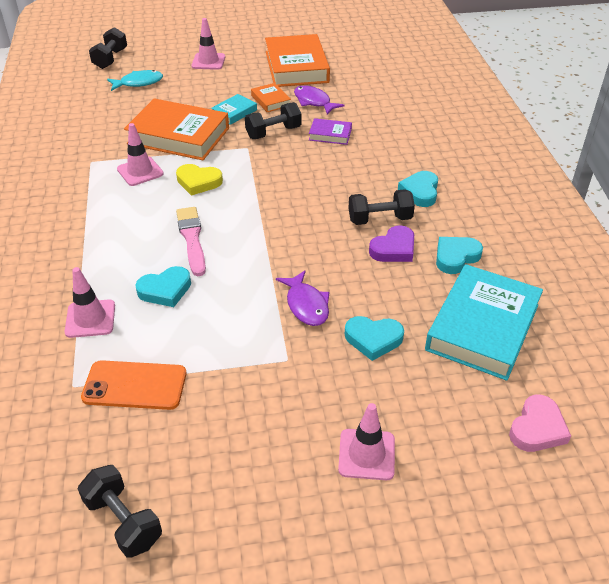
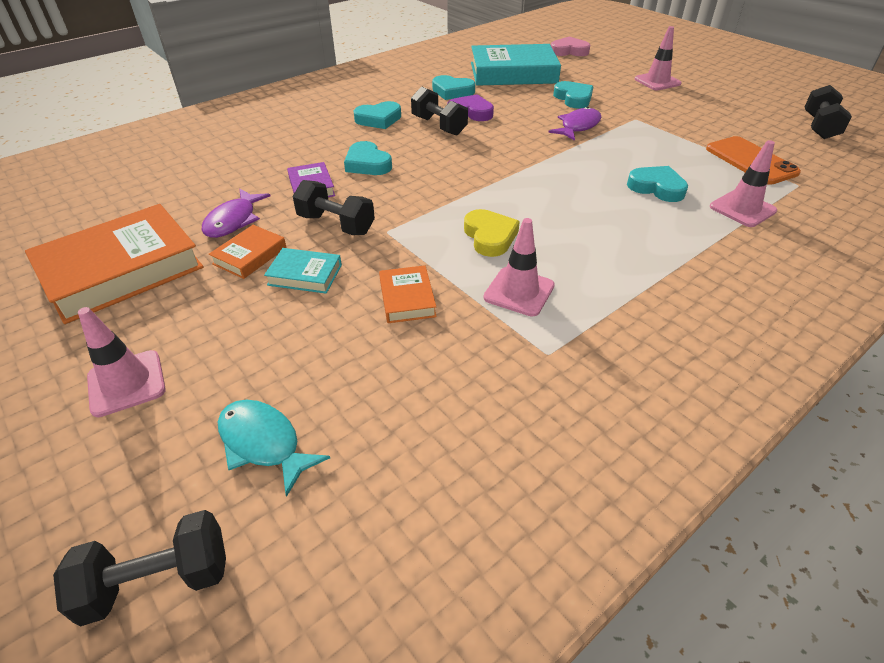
camera: 120 degrees left, 0 degrees up
(179, 136) = (407, 298): orange book -> orange book, size x0.47
(192, 239) = (580, 202): pink brush -> none
(342, 164) = (367, 164): none -> turquoise heart

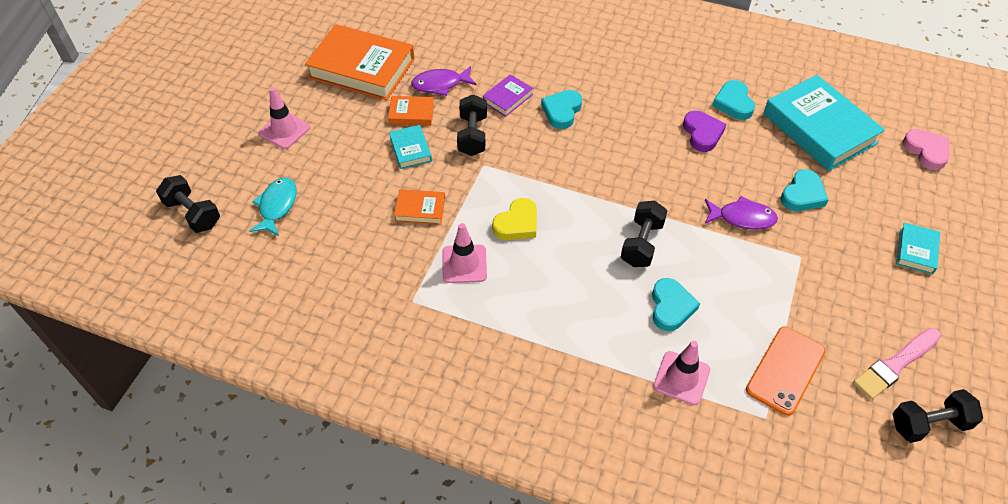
camera: 60 degrees right, 10 degrees up
(378, 119) = (637, 82): turquoise heart -> none
(407, 298) = (420, 209): orange book -> orange book turned 45 degrees clockwise
(439, 126) = (658, 124): black dumbbell -> black dumbbell (641, 243)
(657, 81) = (916, 251): pink traffic cone -> turquoise book
(760, 120) = (895, 364): none -> pink brush

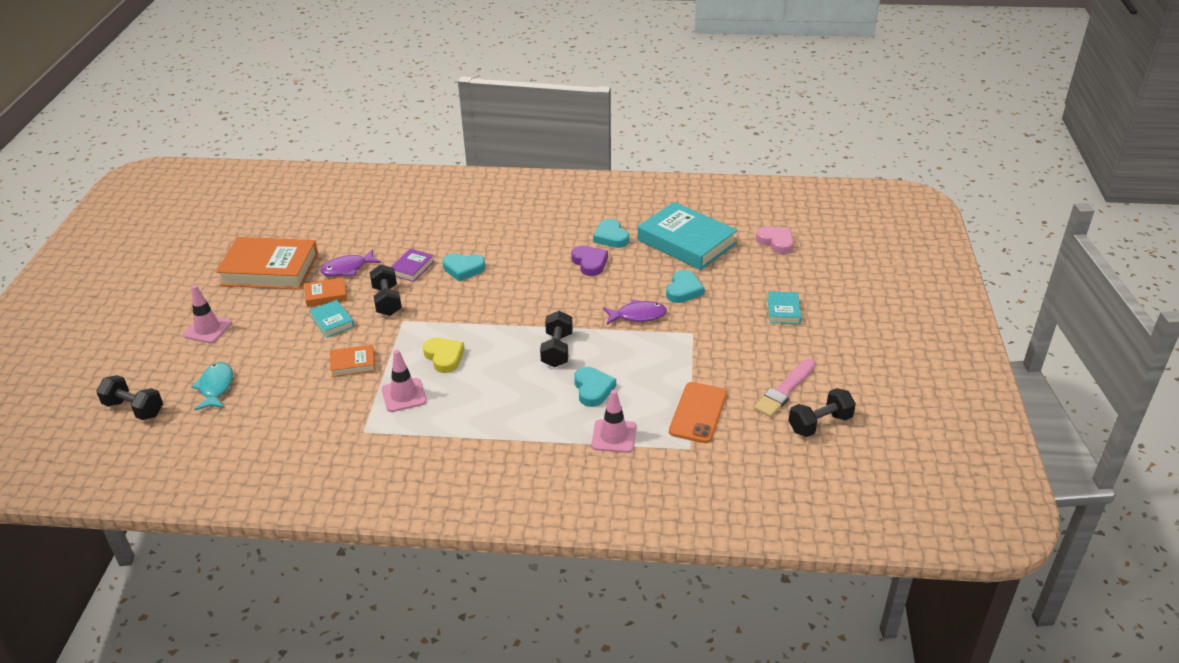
camera: 15 degrees left, 15 degrees down
(517, 224) = (444, 357): yellow heart -> yellow heart turned 60 degrees counterclockwise
(562, 111) = (463, 269): turquoise heart -> turquoise heart turned 90 degrees counterclockwise

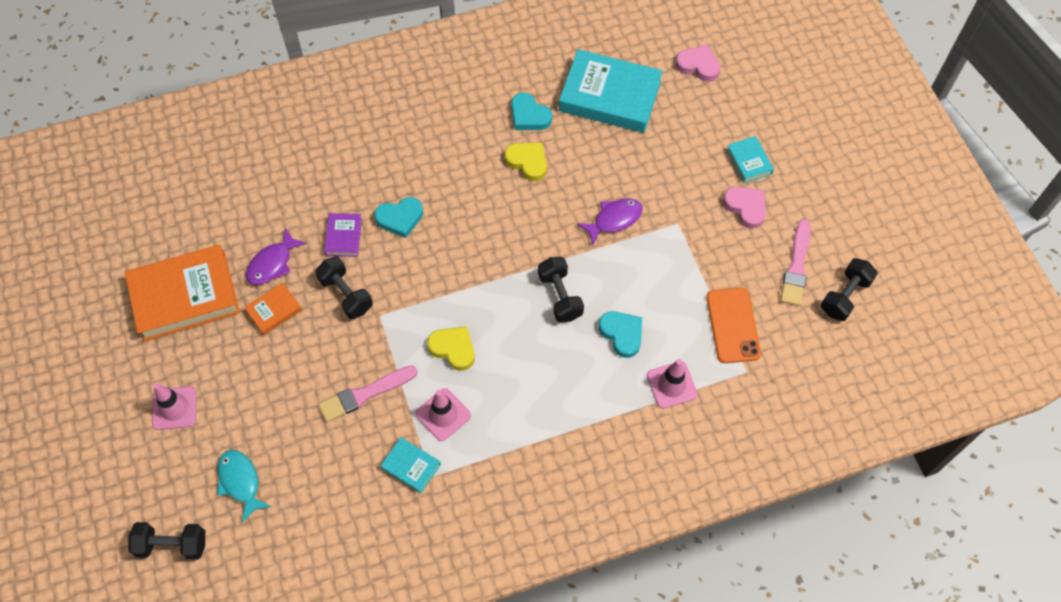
camera: 25 degrees left, 25 degrees up
(332, 321) = (305, 345): turquoise book -> turquoise book (411, 466)
(353, 364) = (365, 394): orange book -> pink brush
(590, 263) = (527, 162): purple heart -> yellow heart
(683, 290) = (641, 167): turquoise heart -> none
(761, 339) = (745, 207): none -> pink heart

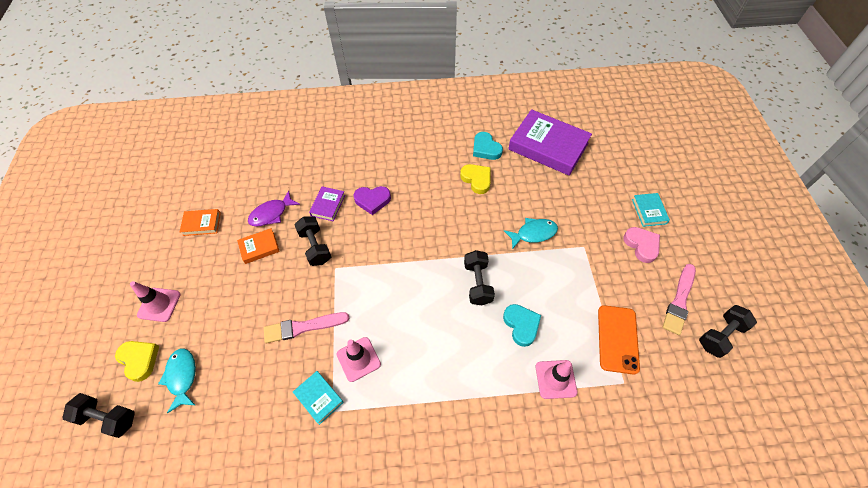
camera: 15 degrees right, 5 degrees down
(185, 296) = (202, 224): orange book -> orange book, size x0.47
(400, 218) = (372, 200): turquoise heart -> purple heart
(453, 349) = (382, 306): yellow heart -> yellow heart (139, 360)
(609, 96) = (548, 146): turquoise book -> purple book
(614, 219) = (533, 233): purple fish -> turquoise fish
(698, 65) = (618, 137): pink heart -> none

